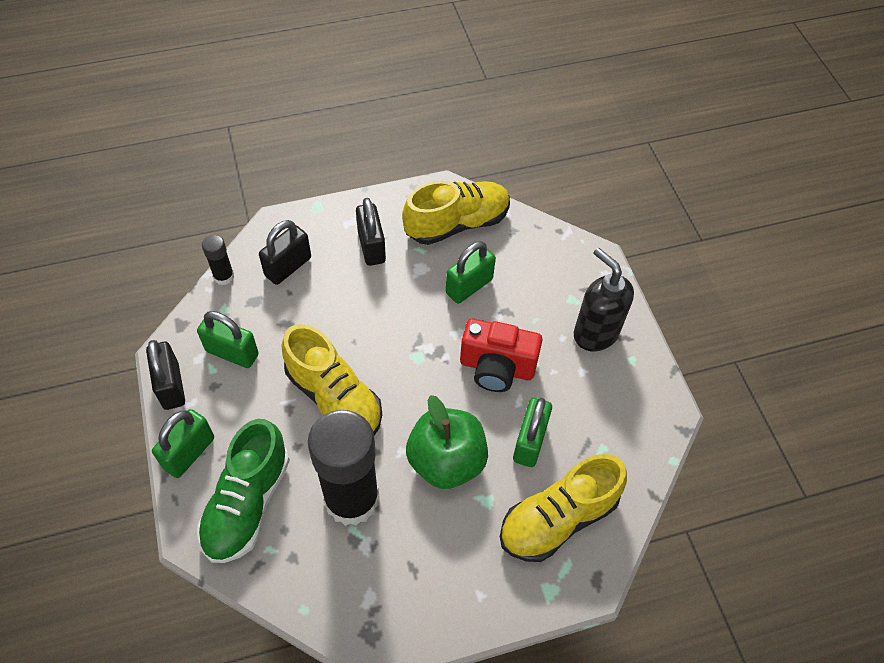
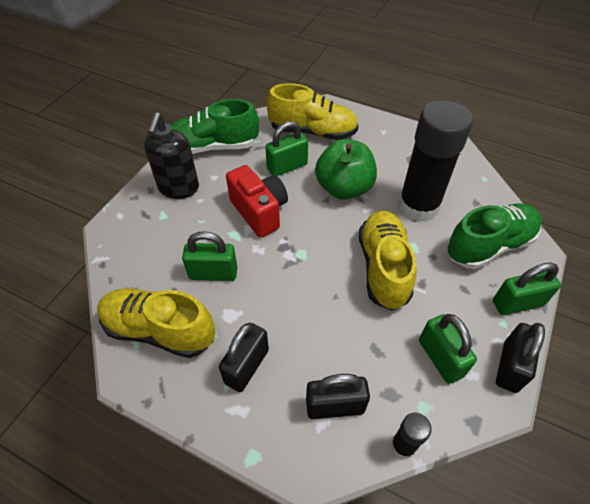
camera: 135 degrees left, 5 degrees down
(630, 405) = (213, 147): none -> green shoe

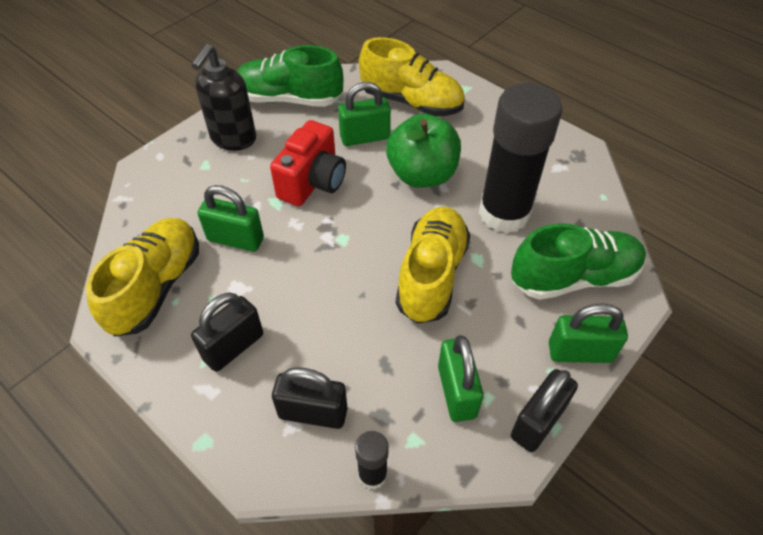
camera: 15 degrees right, 0 degrees up
(159, 330) = (156, 287): yellow shoe -> yellow shoe turned 75 degrees clockwise
(259, 212) = (313, 182): red camera -> red camera turned 45 degrees clockwise

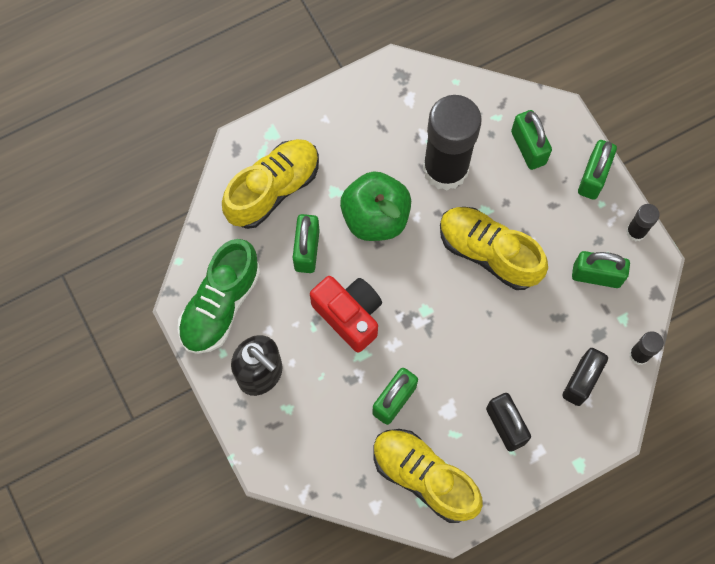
camera: 70 degrees left, 20 degrees up
(537, 422) = (636, 231): black padlock -> black glue stick
(573, 277) = (528, 147): green shoe -> green padlock

